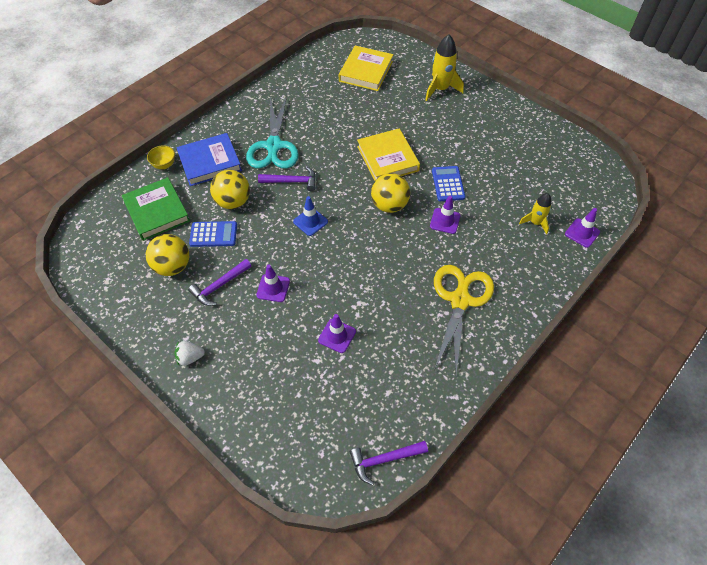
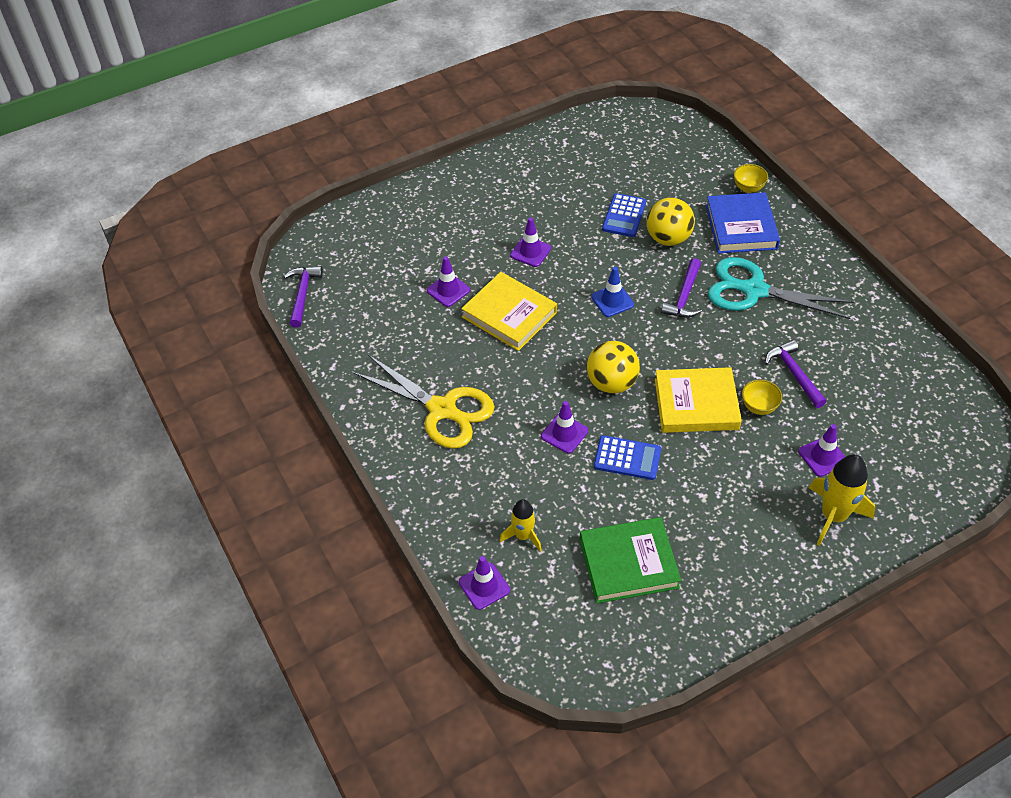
camera: 110 degrees right, 5 degrees down
(157, 211) = (674, 175): green book -> green book (628, 563)
(173, 266) = (591, 180): yellow ball -> none
(190, 357) = (476, 180): white strawberry -> none
(219, 286) = (551, 211): purple hammer -> purple hammer (794, 373)
(366, 71) = (896, 428): yellow book -> yellow book (509, 315)
(376, 129) = (759, 407): none -> yellow bowl
(401, 98) = (823, 457): none -> purple traffic cone

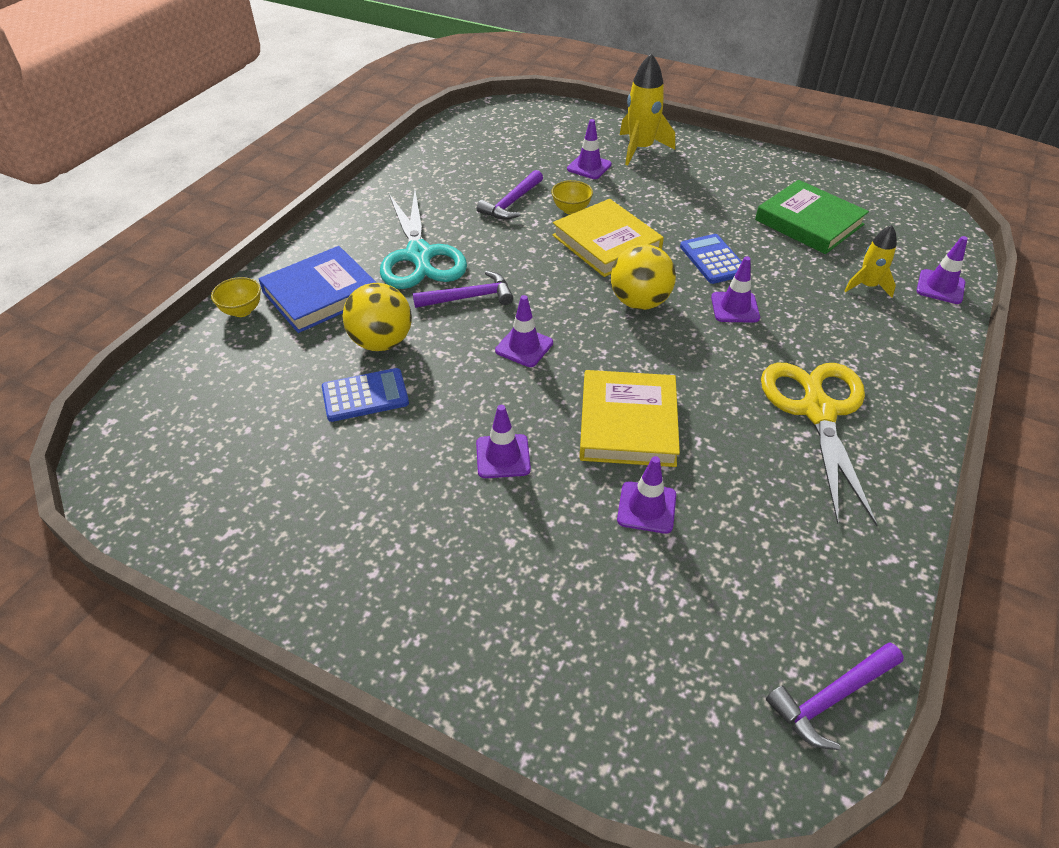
camera: 125 degrees left, 5 degrees down
(612, 301) = (524, 347): blue traffic cone -> purple traffic cone

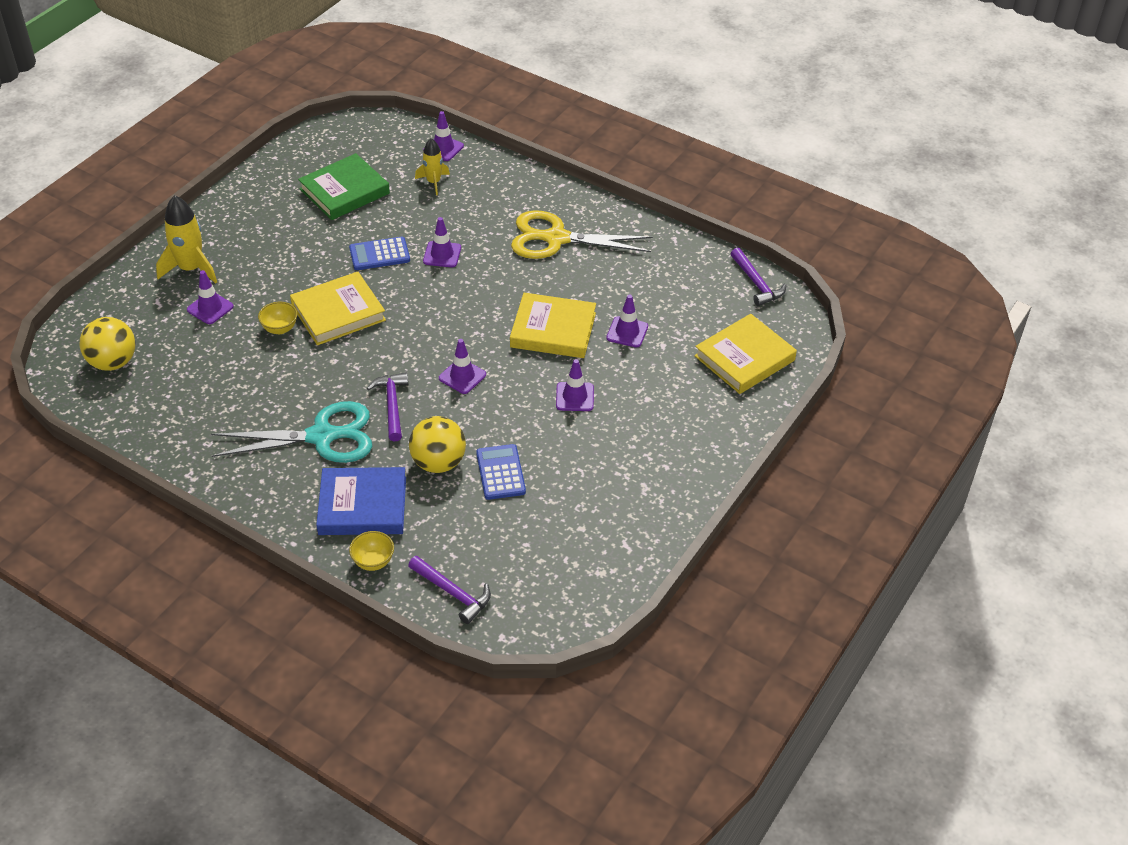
camera: 85 degrees left, 0 degrees up
(320, 294) = (362, 506): blue book -> blue book turned 60 degrees counterclockwise
(511, 203) = (255, 368): purple hammer -> purple hammer (453, 593)
(626, 681) = (744, 358): none -> yellow book
(639, 302) = (423, 304): yellow ball -> yellow ball (113, 362)

